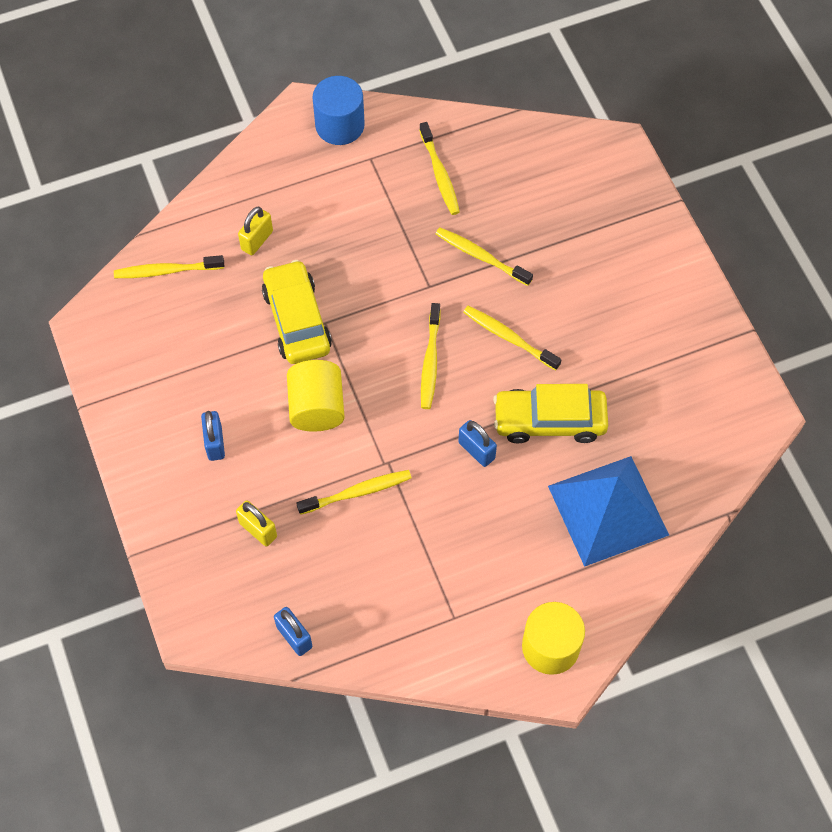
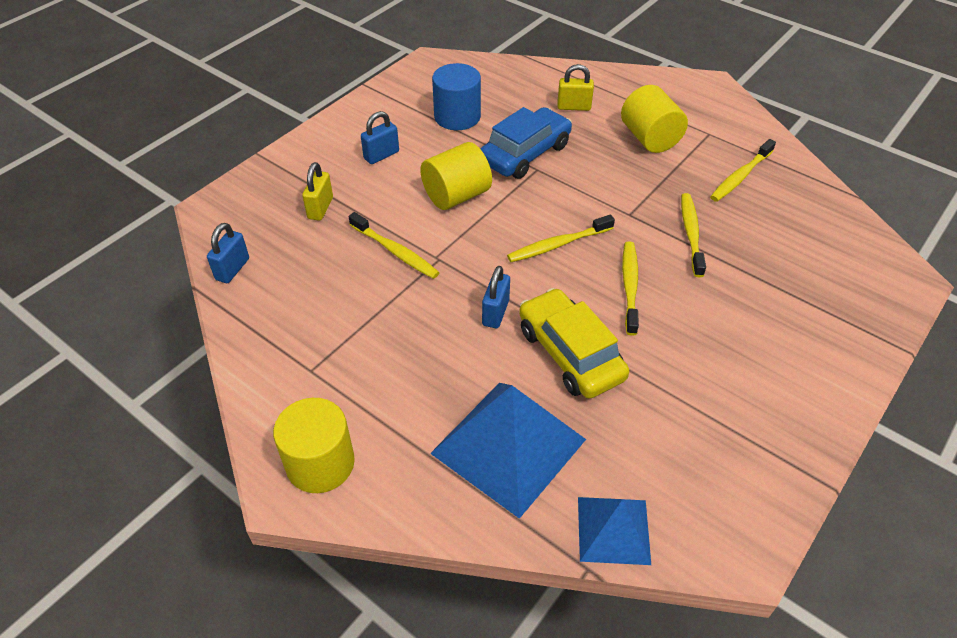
camera: 60 degrees right, 15 degrees down
(166, 271) = (505, 77): yellow toothbrush -> none
(296, 320) = (525, 153): yellow car -> blue car
(339, 125) = (718, 106): blue cylinder -> blue cylinder (457, 117)
(345, 208) = (649, 138): none -> yellow cylinder
(709, 481) = (613, 530): none -> blue pyramid

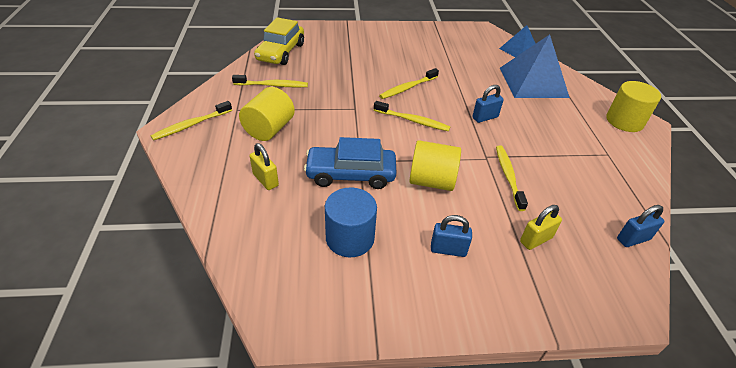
camera: 135 degrees left, 5 degrees down
(570, 353) = (470, 87): yellow car -> yellow car (281, 52)
(691, 233) = (344, 84): yellow toothbrush -> yellow toothbrush (191, 125)

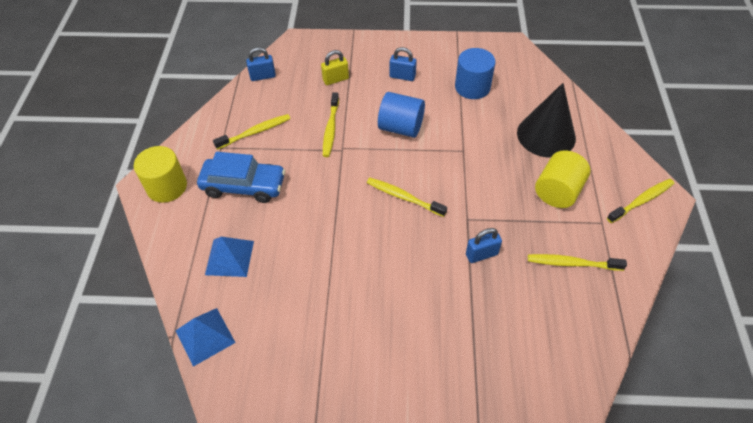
camera: 170 degrees left, 10 degrees up
(265, 180) = (546, 135): yellow padlock -> black cone
(281, 52) = (579, 342): yellow car -> none
(351, 174) = (472, 137): blue car -> blue car (244, 186)
(407, 88) = (399, 252): yellow toothbrush -> yellow toothbrush (255, 132)
(431, 181) = (401, 127): yellow cylinder -> blue cylinder
(485, 117) = (321, 198): blue padlock -> blue padlock (481, 254)
(533, 82) = (229, 257): blue pyramid -> blue pyramid, size x0.58

